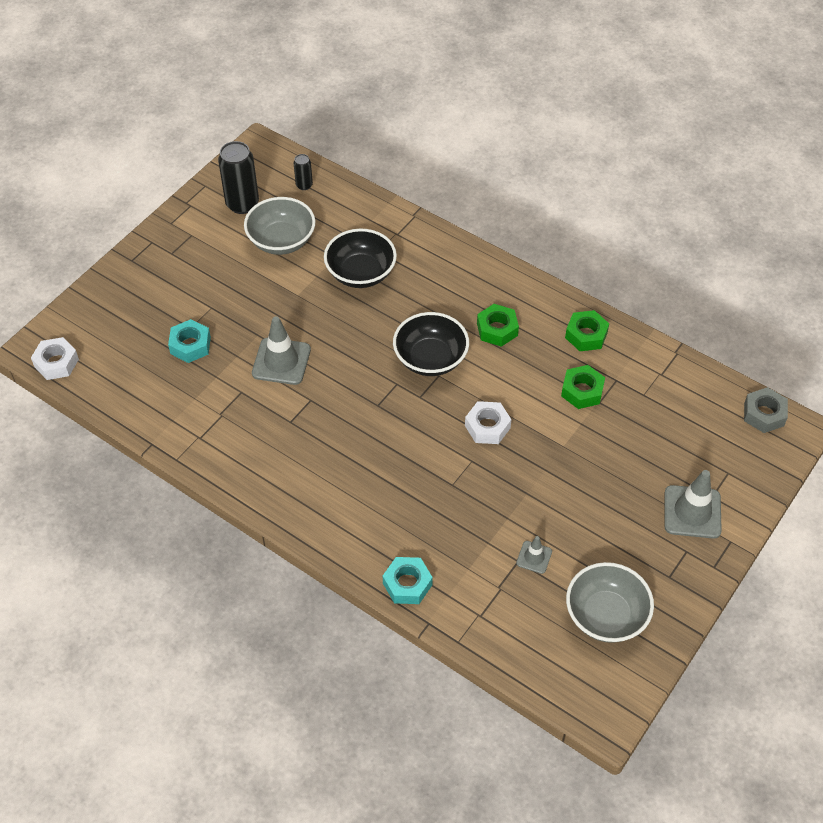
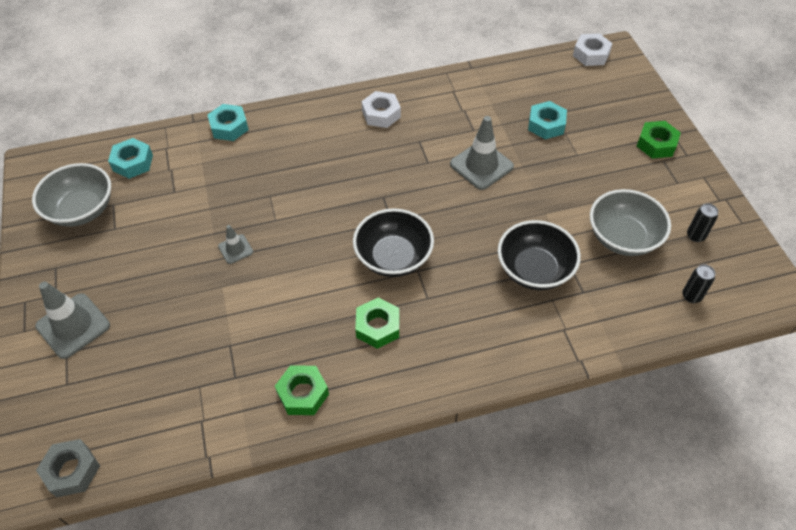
camera: 130 degrees right, 0 degrees up
(242, 204) = (695, 236): black can -> black can, size x0.51
(487, 427) = (292, 249): white nut -> white nut (381, 114)
(522, 626) = (133, 163): none -> turquoise nut
(534, 557) = (165, 202): grey traffic cone -> grey traffic cone (235, 249)
(582, 391) = (253, 341): green nut -> green nut (656, 144)

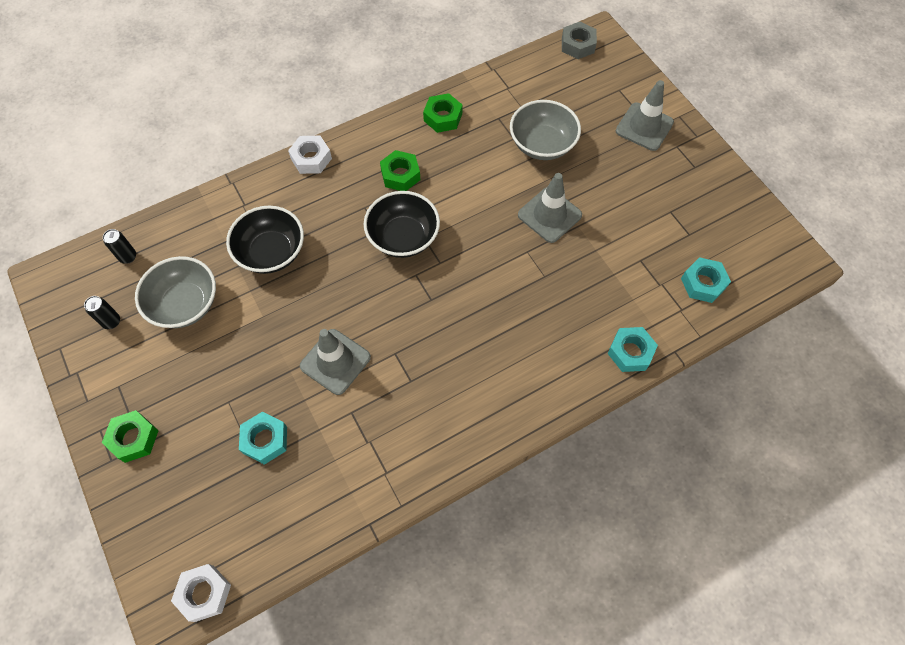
camera: 165 degrees right, 10 degrees up
(82, 210) = (713, 222): grey bowl -> grey bowl (542, 144)
(235, 249) = (549, 215): grey traffic cone -> grey traffic cone, size x1.87
(381, 114) = (465, 411): white nut -> white nut (311, 159)

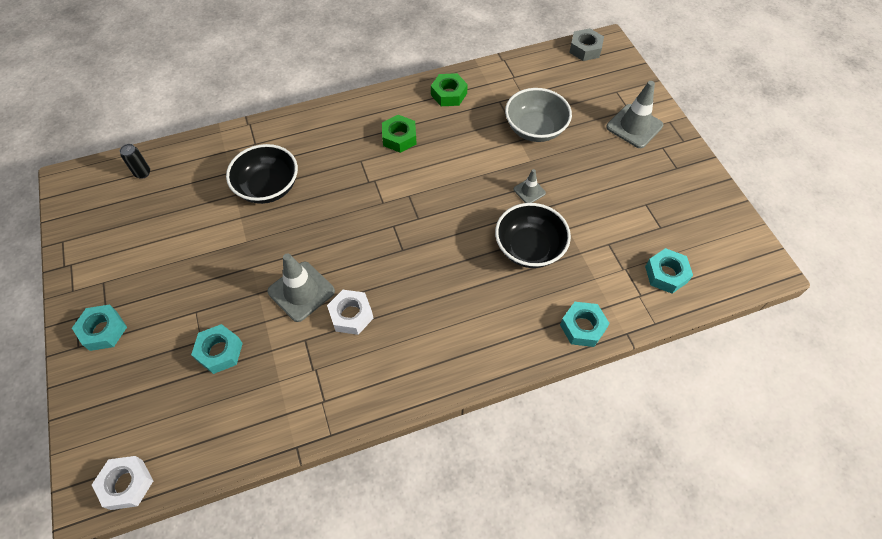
camera: 10 degrees right, 5 degrees down
(111, 321) = (113, 226): black can -> none
(134, 438) = (103, 330): green nut -> turquoise nut
(185, 304) = (181, 220): grey bowl -> none
(311, 159) = (323, 113): white nut -> white nut (351, 315)
(403, 237) = (389, 191): black bowl -> black bowl (529, 248)
(549, 215) = (529, 191): grey traffic cone -> grey traffic cone, size x0.53

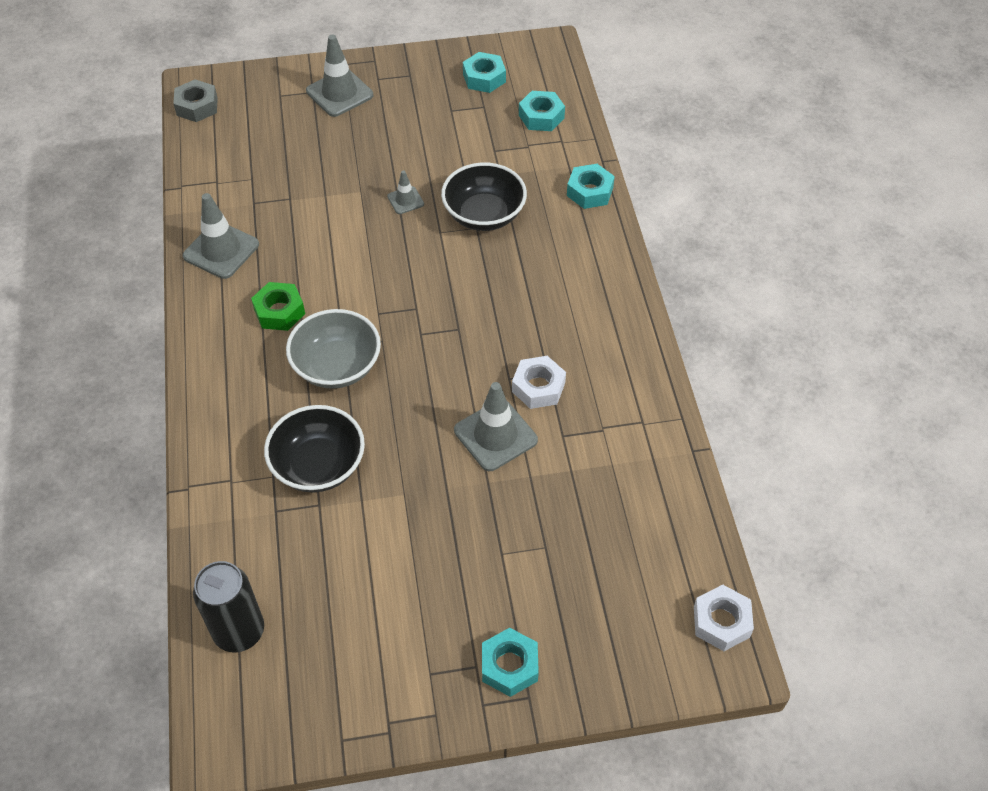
camera: 80 degrees left, 5 degrees down
(143, 173) = (239, 631): black can -> black can, size x1.96
(219, 351) = (564, 525): turquoise nut -> turquoise nut (484, 78)
(449, 94) = (221, 250): green nut -> grey traffic cone
(535, 129) = (312, 178): grey bowl -> grey bowl (337, 366)

